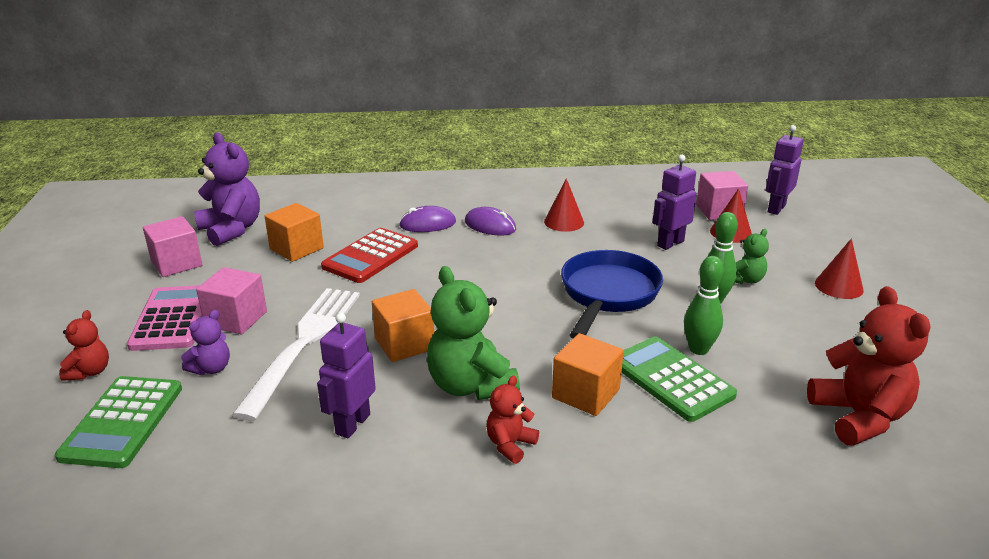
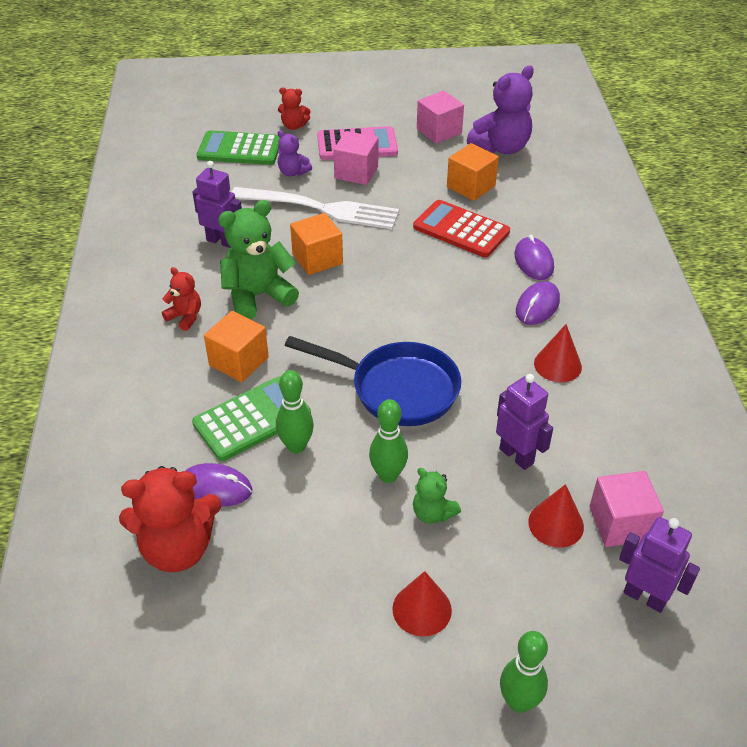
camera: 90 degrees right, 15 degrees up
(772, 398) = (215, 488): none -> purple mouse
(885, 253) = (519, 702): none -> green bowling pin

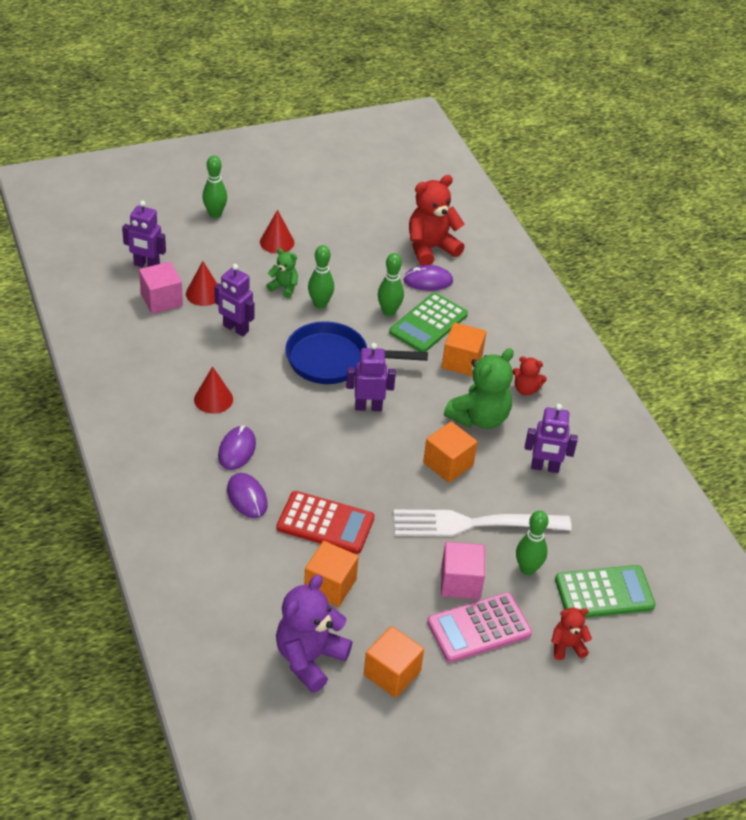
camera: 160 degrees right, 0 degrees up
(293, 172) = (527, 569): purple teddy bear -> green bowling pin
(376, 327) = (368, 407): none -> purple robot
(439, 131) = (392, 673): pink cube -> orange cube

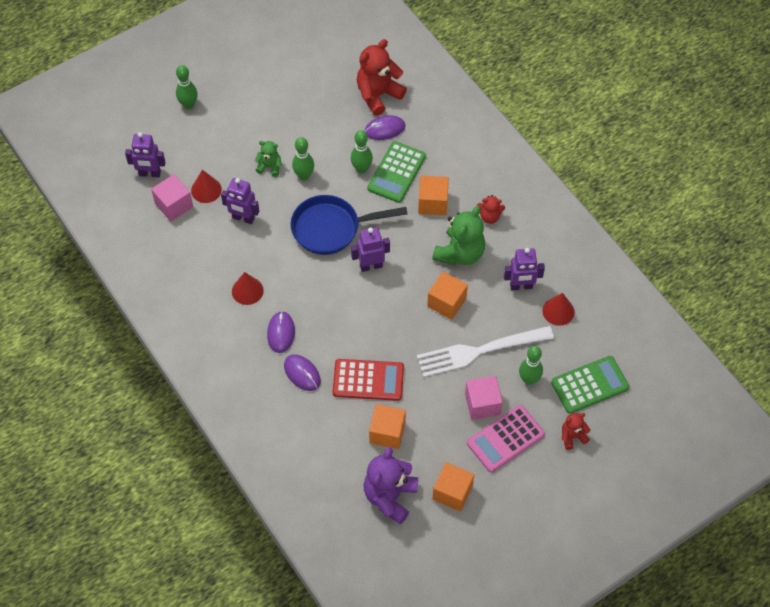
camera: 10 degrees left, 15 degrees up
(277, 242) = (249, 121): red cone -> red cone (558, 311)

